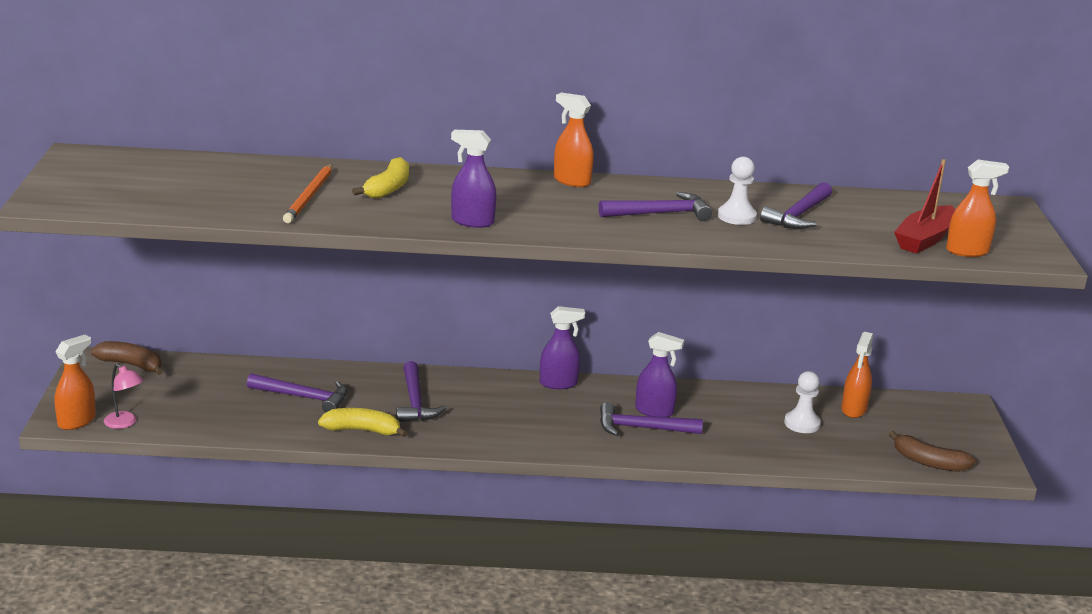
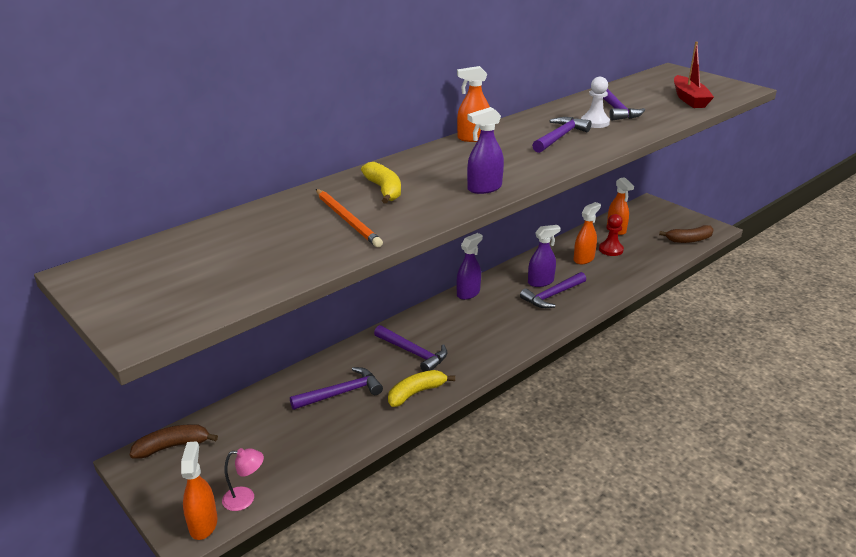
camera: 40 degrees left, 5 degrees up
(802, 423) = (611, 250): white pawn -> red pawn
(967, 251) = (717, 97): orange spray bottle -> orange spray bottle (584, 259)

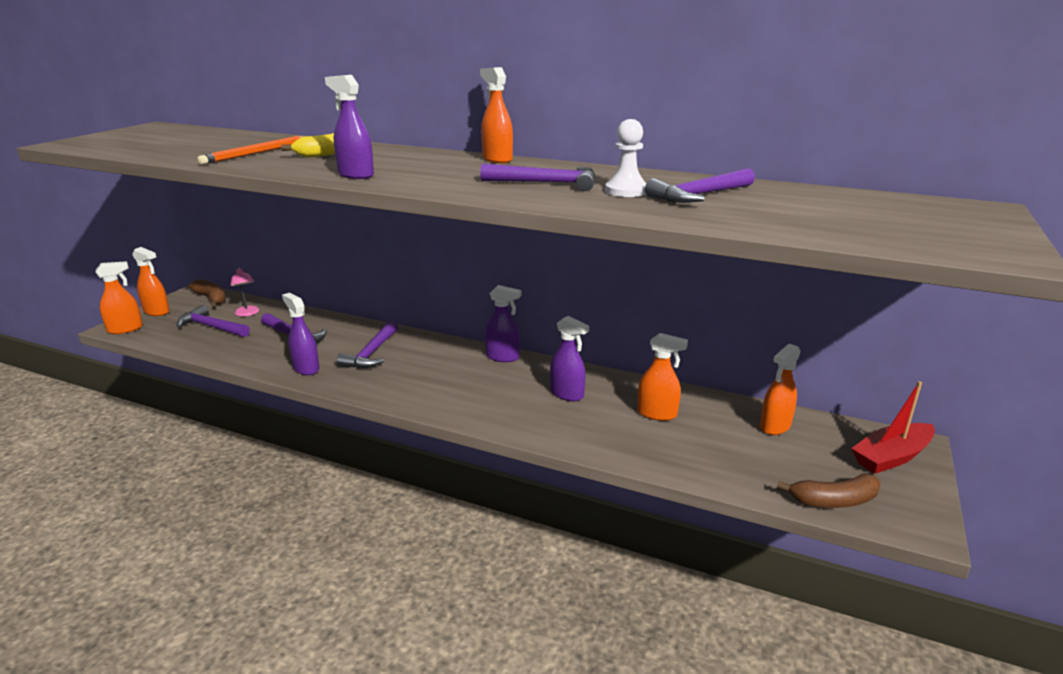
camera: 65 degrees right, 5 degrees down
(169, 495) = (157, 312): none -> orange spray bottle
(245, 498) = (152, 335): pink lamp -> pink lamp (247, 313)
(416, 393) = (306, 368): yellow banana -> purple spray bottle
(552, 295) = (542, 407): purple hammer -> purple hammer (212, 327)
(611, 250) = (708, 431): red pawn -> none
(689, 99) = (840, 225): red boat -> red boat (891, 457)
(689, 240) = (833, 501): brown banana -> brown banana turned 60 degrees counterclockwise

